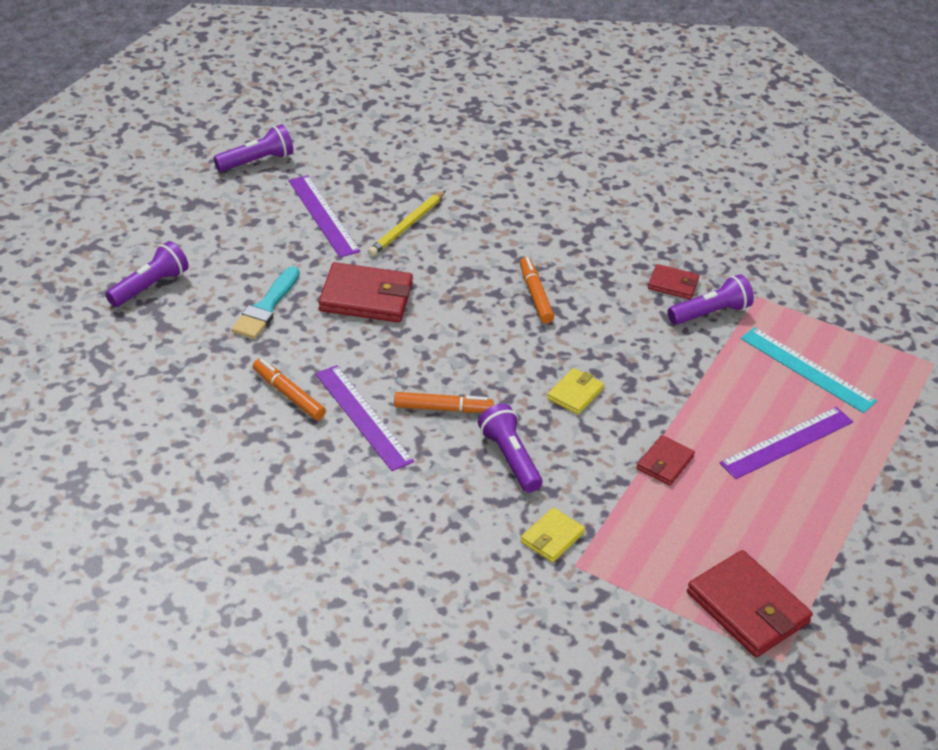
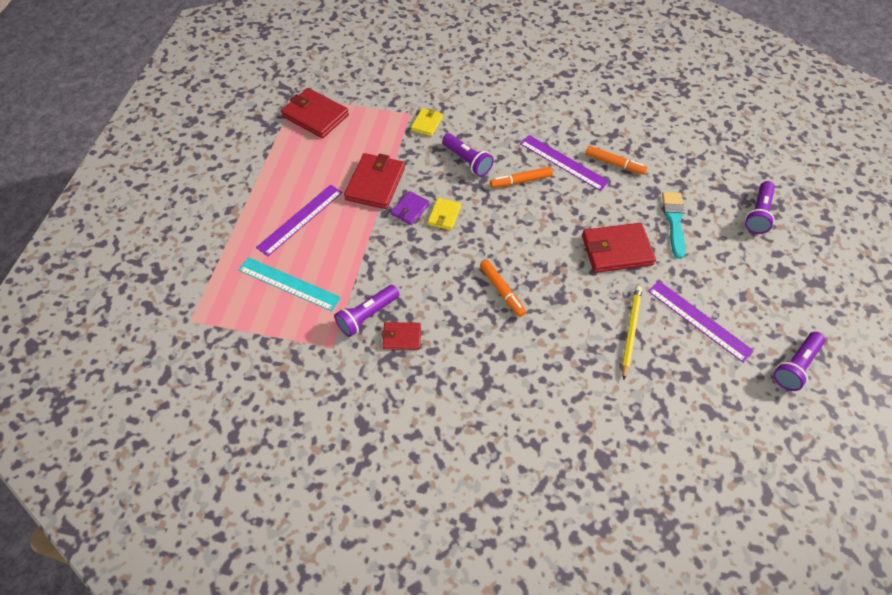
camera: 165 degrees right, 15 degrees up
(622, 414) = (410, 209): none -> purple wallet
(665, 463) = (375, 184): red wallet -> red wallet, size x1.81

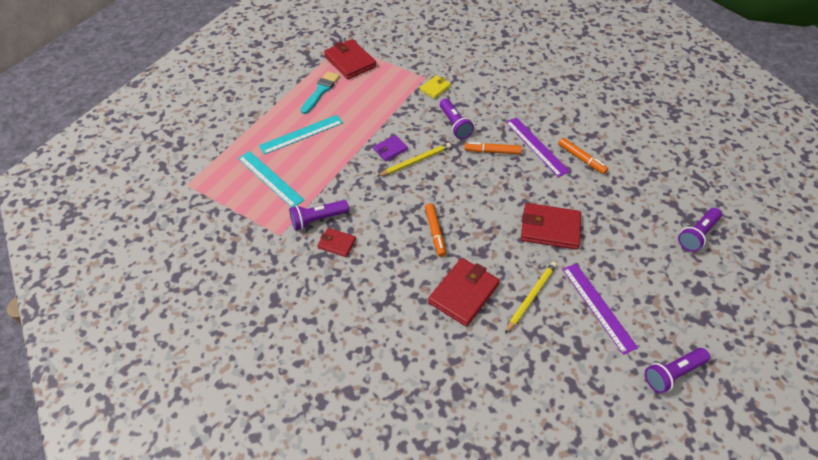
camera: 20 degrees right, 5 degrees down
(300, 219) = (301, 134): purple ruler -> turquoise ruler
(375, 184) = (372, 123): red wallet -> red wallet (463, 293)
(444, 215) = (415, 161): yellow wallet -> yellow pencil
(674, 221) = (614, 219): turquoise brush -> turquoise brush (321, 91)

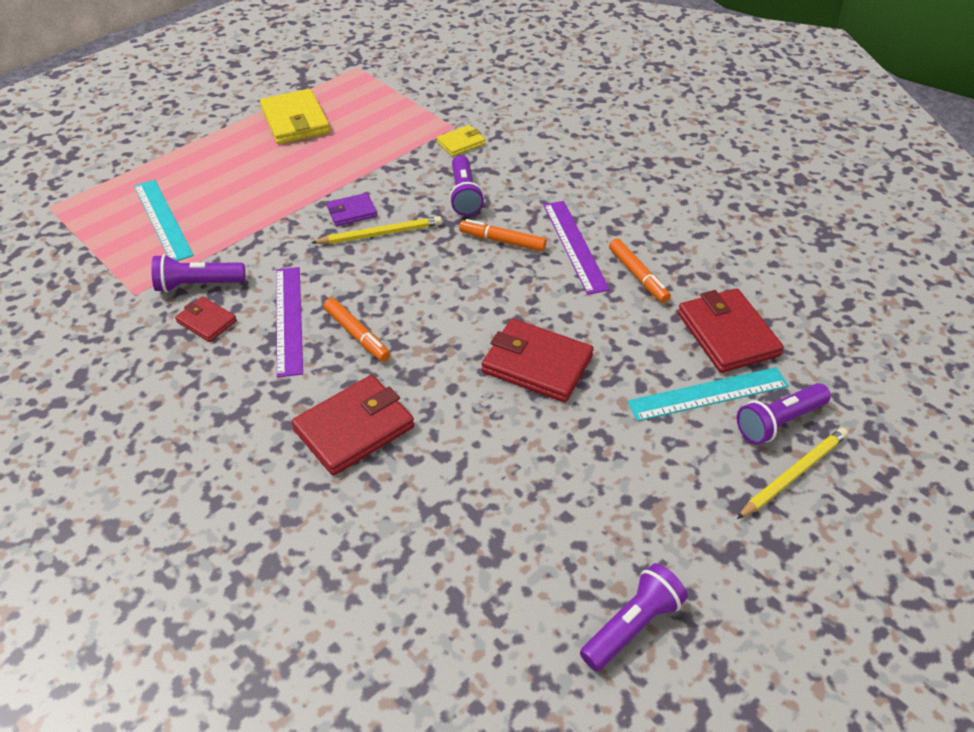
camera: 15 degrees right, 5 degrees down
(301, 134) = (237, 171): turquoise ruler -> turquoise ruler (708, 393)
(321, 91) = (295, 121): turquoise brush -> yellow wallet
(350, 61) = (357, 90): red wallet -> red wallet (727, 334)
(435, 232) = (357, 335): orange marker -> orange marker turned 45 degrees counterclockwise
(531, 297) = (456, 456): yellow pencil -> yellow pencil (793, 474)
(598, 307) = (557, 494): purple ruler -> purple ruler (289, 319)
(672, 374) = (632, 625): purple flashlight -> purple flashlight turned 150 degrees clockwise

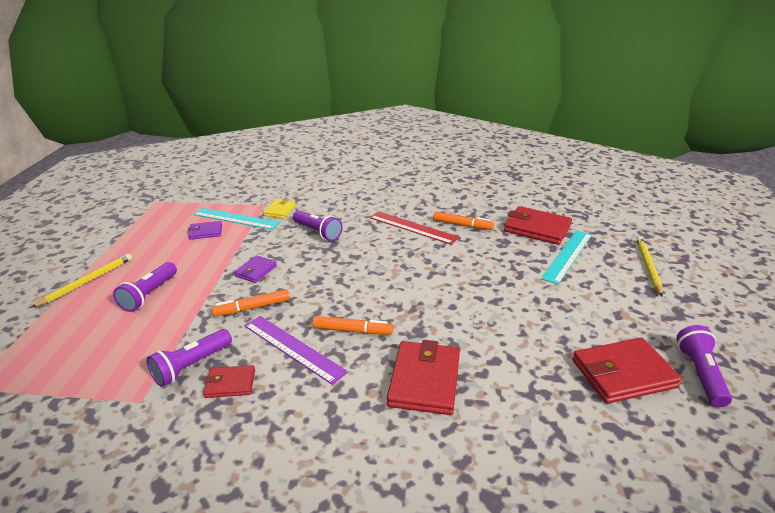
camera: 40 degrees left, 15 degrees down
(163, 220) = (105, 342): turquoise ruler -> turquoise ruler (236, 218)
(295, 121) = (145, 243): yellow wallet -> none
(359, 135) = (205, 232): none -> purple wallet
(380, 234) = (291, 273): yellow pencil -> yellow pencil (87, 281)
(502, 241) = (371, 243): orange marker -> orange marker (252, 308)
(537, 364) = (475, 287): red wallet -> red wallet (623, 374)
(575, 246) = (413, 227): purple ruler -> red ruler
(778, 422) = (610, 250): purple flashlight -> purple flashlight (149, 295)

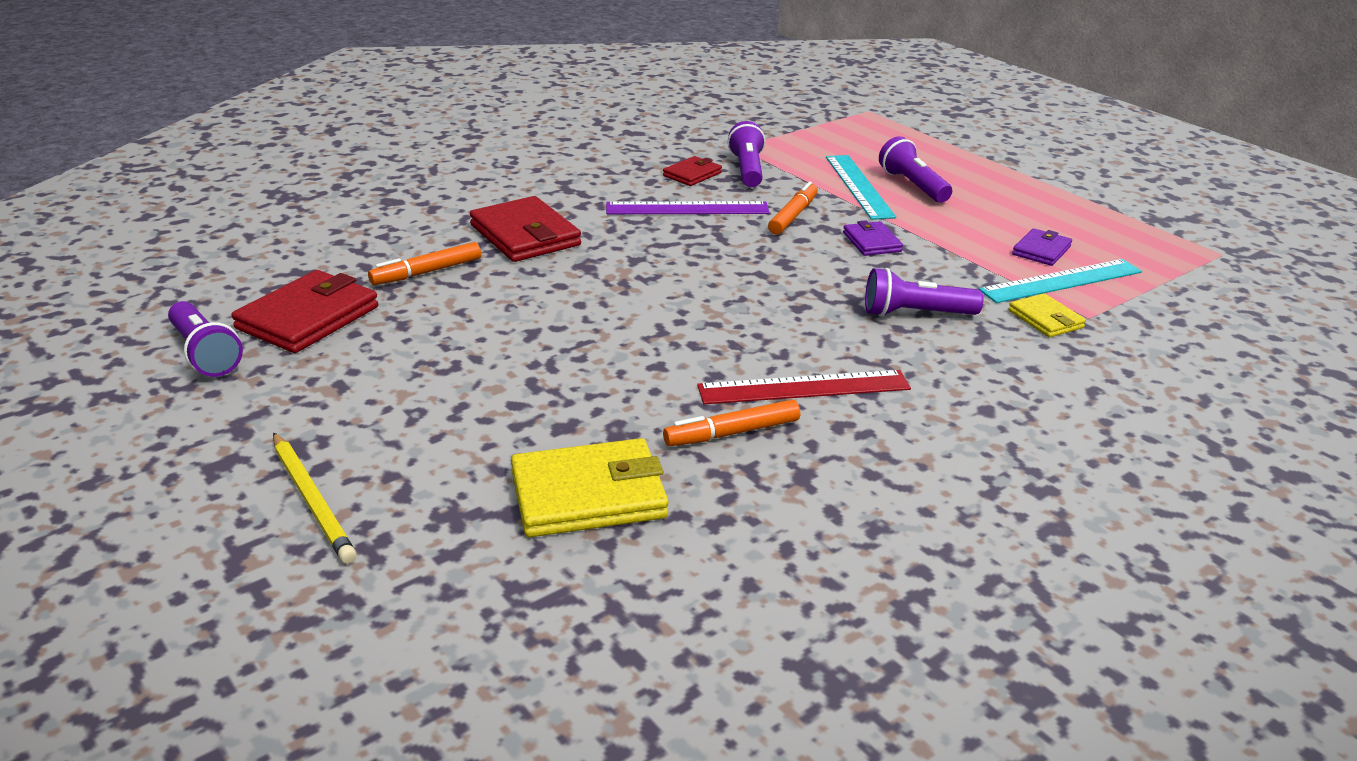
camera: 135 degrees right, 0 degrees up
(87, 281) = (996, 170): yellow pencil -> none
(352, 330) = (656, 240): orange marker -> orange marker (427, 272)
(537, 228) = (588, 495): red wallet -> yellow wallet
(567, 255) = (480, 455): turquoise ruler -> turquoise ruler (859, 186)

